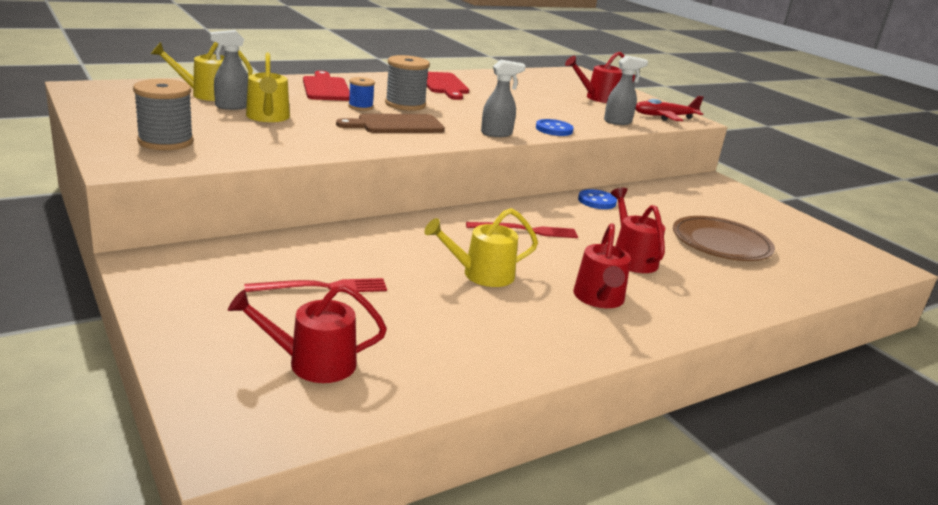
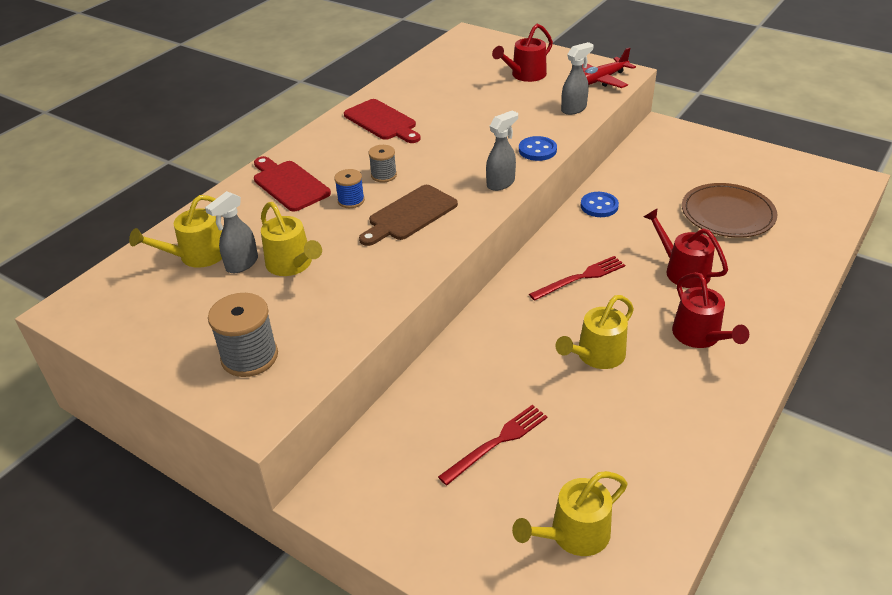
camera: 20 degrees left, 15 degrees up
(312, 363) = (573, 535): red watering can -> yellow watering can
(405, 104) = (384, 175): grey spool -> grey spool, size x0.59

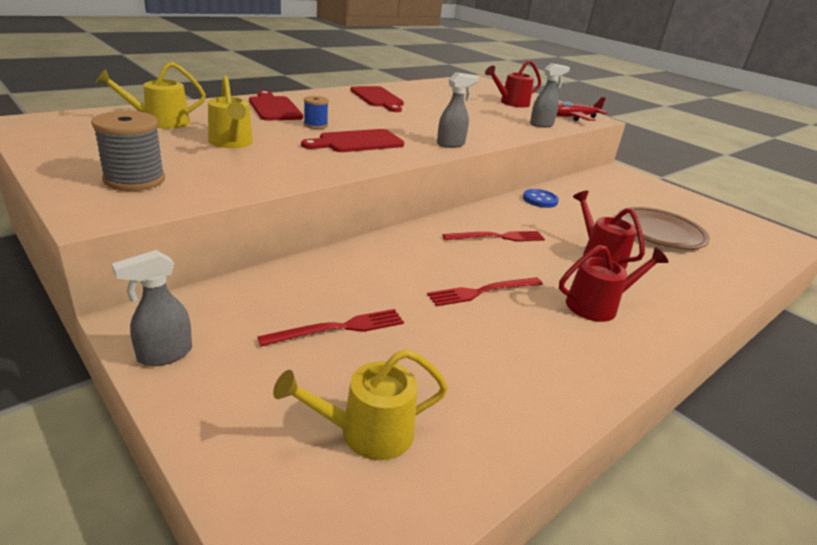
camera: 10 degrees right, 10 degrees down
(241, 264) = (190, 133): grey spray bottle -> grey spray bottle (164, 355)
(384, 175) = (355, 120): grey spool -> none
(409, 215) = (357, 142): brown cutting board -> red cutting board
(537, 150) = (495, 136): blue button -> none
(596, 356) = (482, 292): yellow watering can -> red fork
(700, 336) = (597, 305): red watering can -> red watering can turned 105 degrees counterclockwise

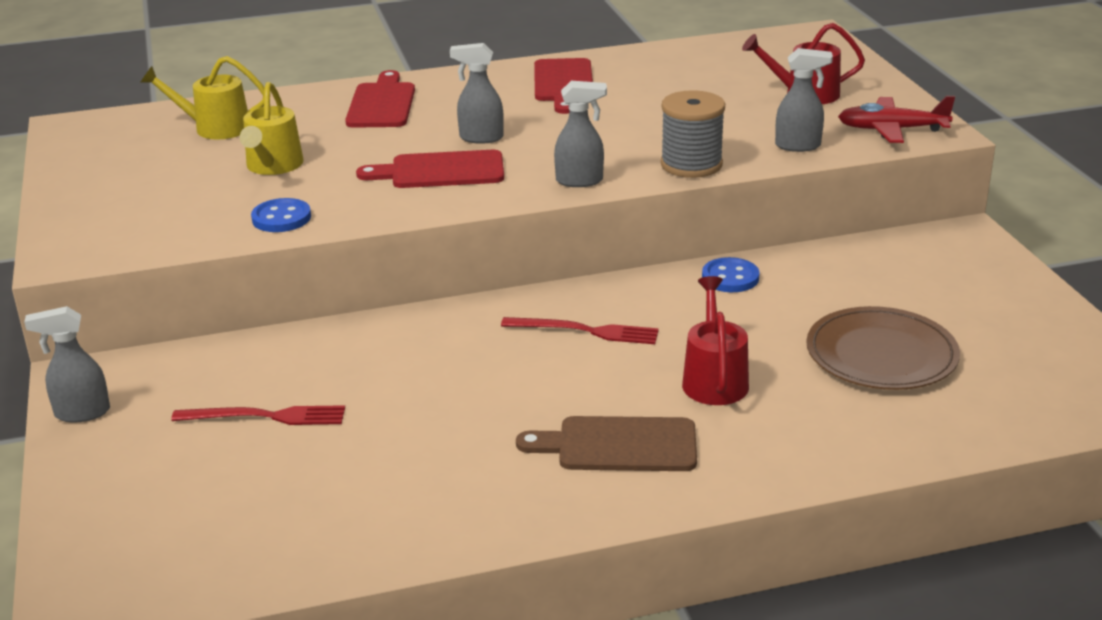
camera: 30 degrees right, 0 degrees up
(134, 180) = (127, 216): grey spool -> grey spool (691, 164)
(273, 174) = (281, 218): none -> blue button
(315, 125) = (410, 138): blue spool -> none
(361, 124) = (480, 138): none -> grey spray bottle
(367, 432) = (205, 519): yellow watering can -> none
(482, 292) = (478, 402): red fork -> none
(597, 305) = (619, 445): red watering can -> brown cutting board

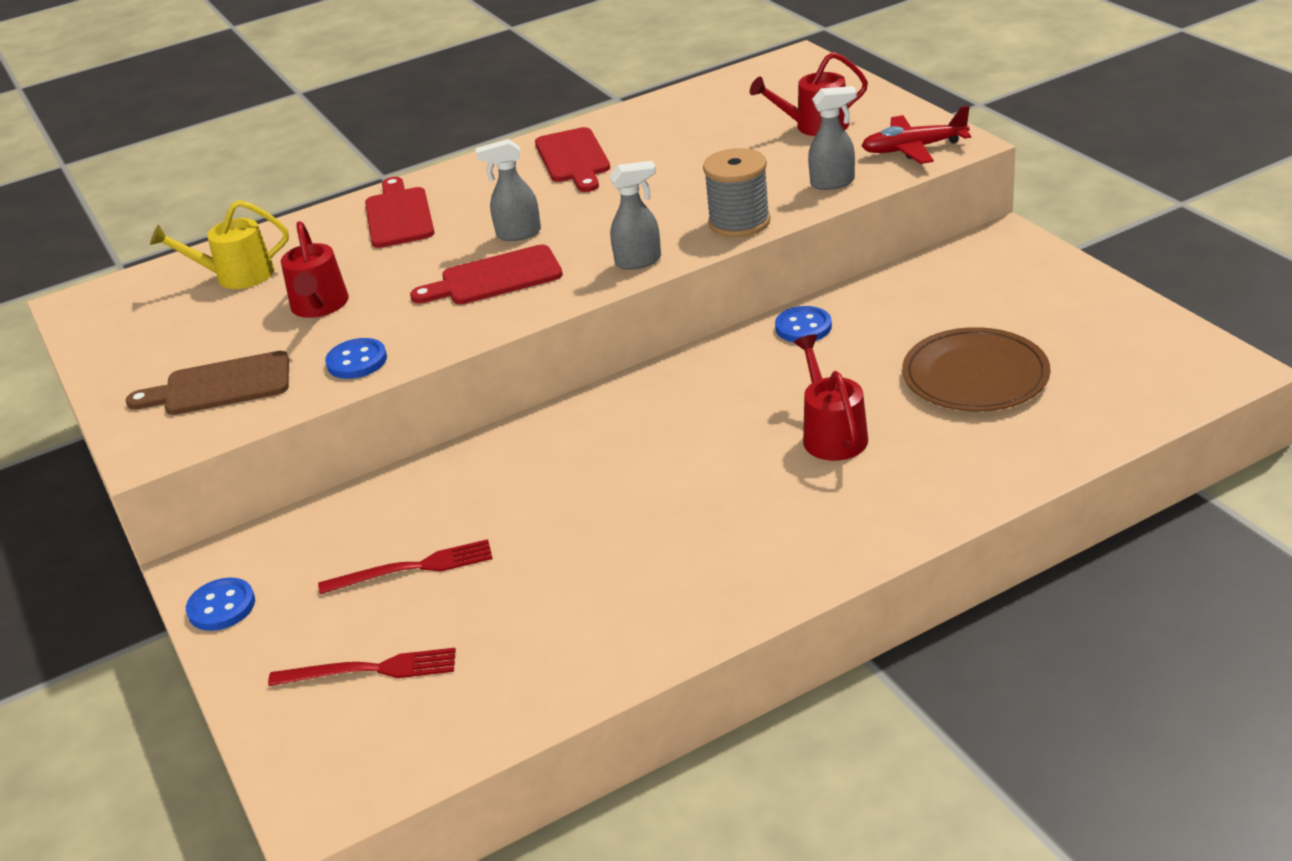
camera: 10 degrees left, 5 degrees up
(81, 413) = (221, 607): grey spray bottle -> blue button
(273, 166) = (319, 306): yellow watering can -> red watering can
(585, 331) = (688, 411): red fork -> red fork (370, 670)
(619, 445) = (770, 520): brown cutting board -> brown cutting board (220, 386)

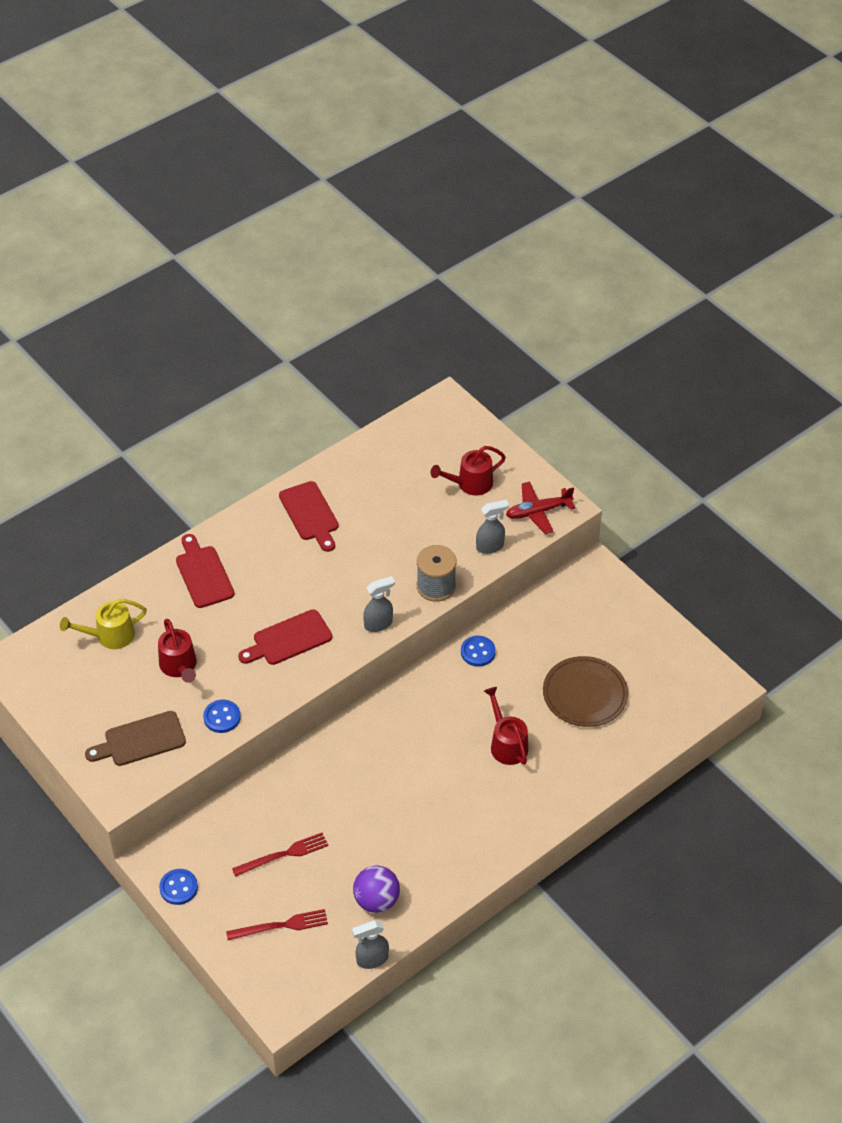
camera: 15 degrees left, 15 degrees up
(518, 234) = (292, 595): grey spray bottle -> grey spray bottle (371, 959)
(552, 640) = (376, 900): none -> purple ball

